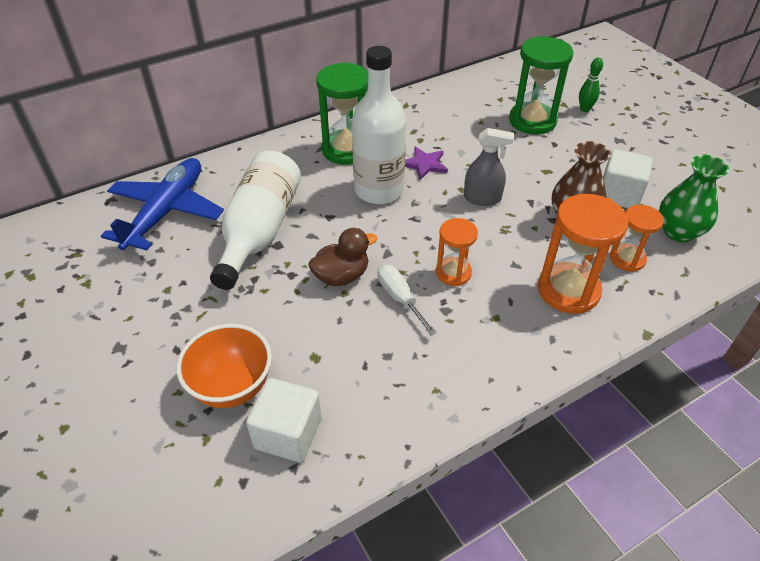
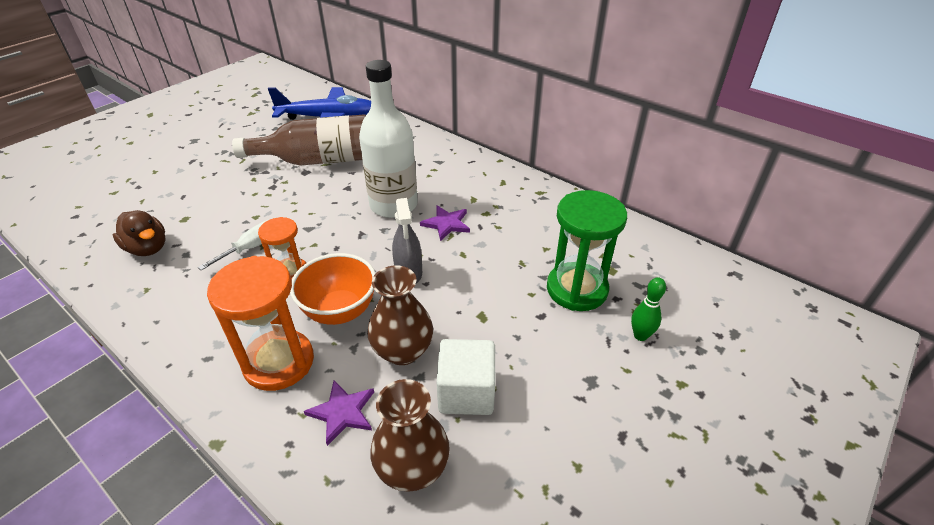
camera: 70 degrees right, 5 degrees down
(232, 387) = (157, 190): orange bowl -> orange bowl (340, 311)
(260, 231) = (319, 160): white bottle -> brown bottle
(288, 434) = (112, 224): white cube -> none
(341, 276) = (275, 210): brown duck -> brown duck (148, 248)
(346, 150) = (444, 175): green hourglass -> none
(627, 259) = (342, 412): orange hourglass -> purple star
(678, 232) = (412, 468): green vase -> brown vase

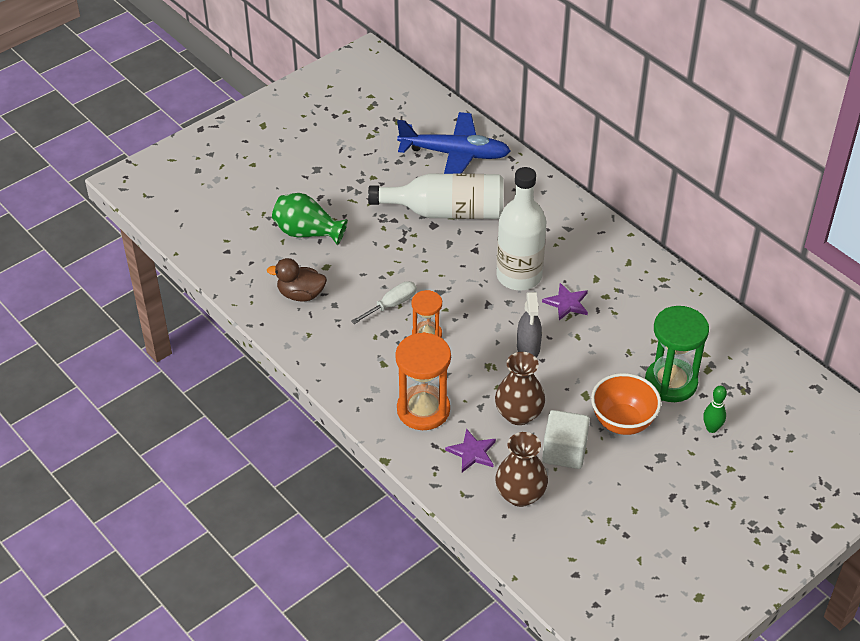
camera: 10 degrees right, 5 degrees up
(148, 248) = (301, 294): brown duck -> brown duck turned 135 degrees clockwise
(171, 191) = (307, 233): none -> green vase
(319, 160) = (446, 212): brown bottle -> white bottle
(340, 311) = (469, 375): orange bowl -> orange bowl (622, 422)

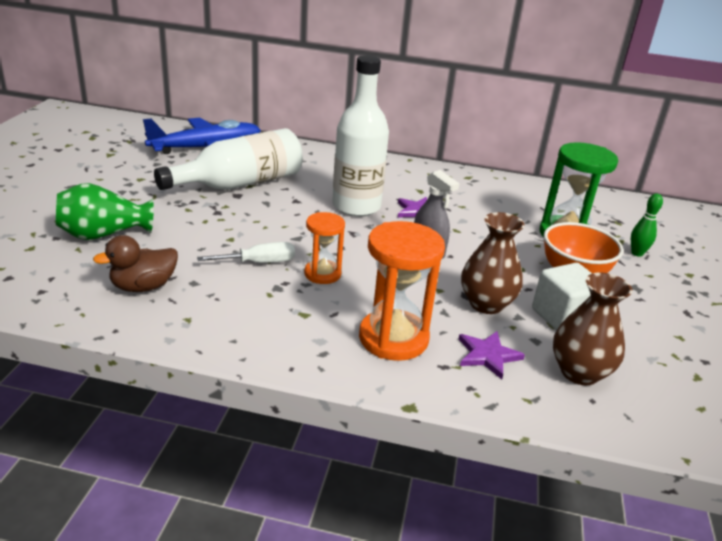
camera: 40 degrees left, 15 degrees down
(391, 305) = (259, 262): white screwdriver -> white screwdriver turned 60 degrees clockwise

